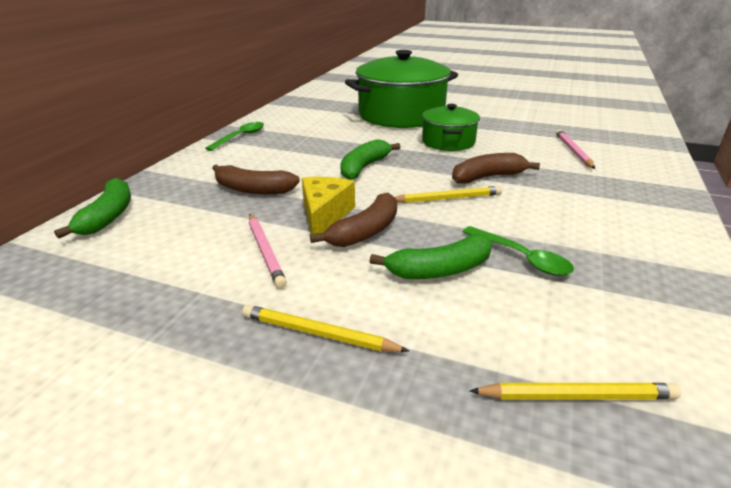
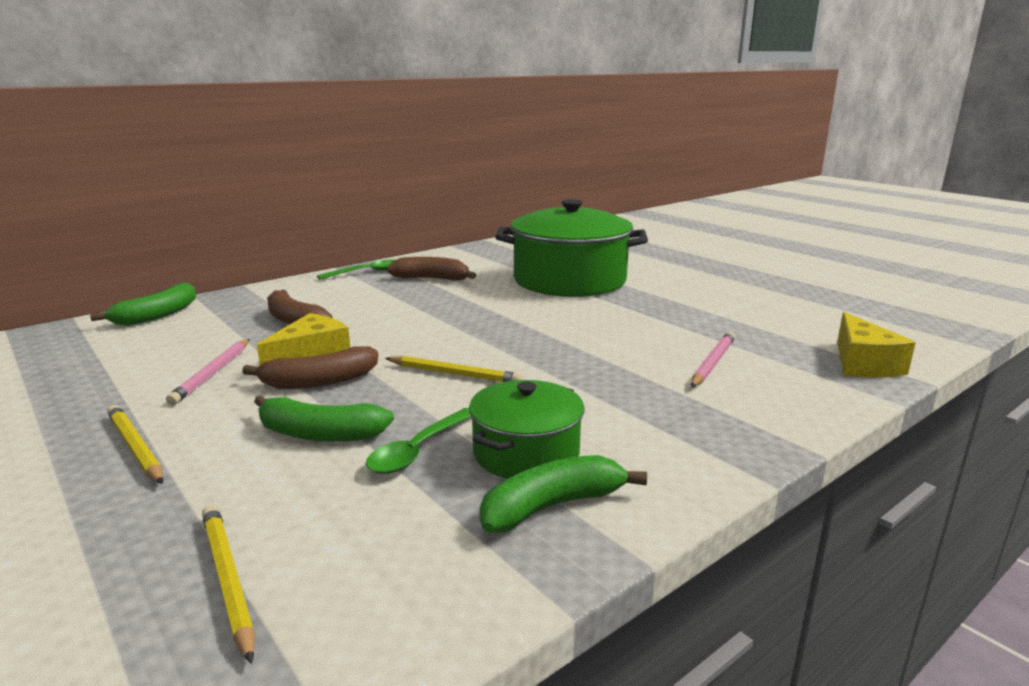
camera: 30 degrees right, 10 degrees down
(364, 167) = (428, 324): green banana -> green banana (552, 506)
(448, 142) = (569, 319): green pot -> green pot (526, 453)
(487, 177) = (541, 365): brown banana -> brown banana (432, 279)
(521, 258) = (418, 450): green spoon -> green spoon turned 45 degrees clockwise
(577, 396) = (227, 579): yellow pencil -> yellow pencil turned 150 degrees counterclockwise
(637, 134) = (863, 364): none -> yellow cheese

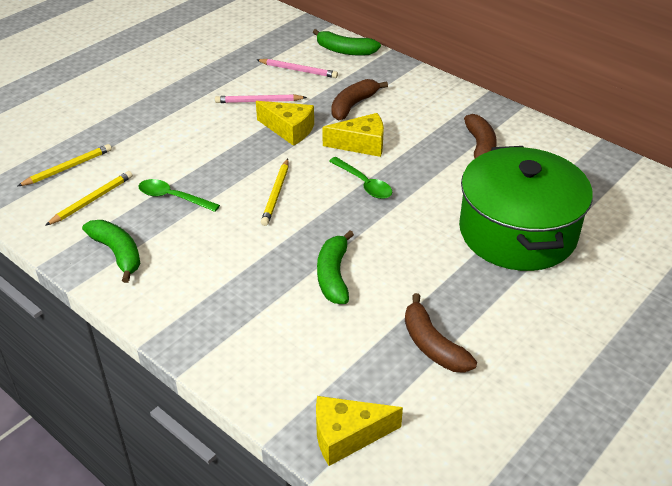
camera: 80 degrees right, 20 degrees up
(135, 447) = (170, 108): yellow pencil -> yellow pencil (92, 200)
(319, 381) = (254, 142): brown banana -> brown banana (432, 345)
(320, 434) = (188, 159): green banana -> green banana (333, 276)
(366, 272) = (480, 109): green spoon -> green spoon (364, 184)
(382, 323) = (361, 144): none -> yellow cheese
(526, 453) = (172, 238): green pot -> none
(712, 363) = (326, 329): pink pencil -> pink pencil (298, 70)

